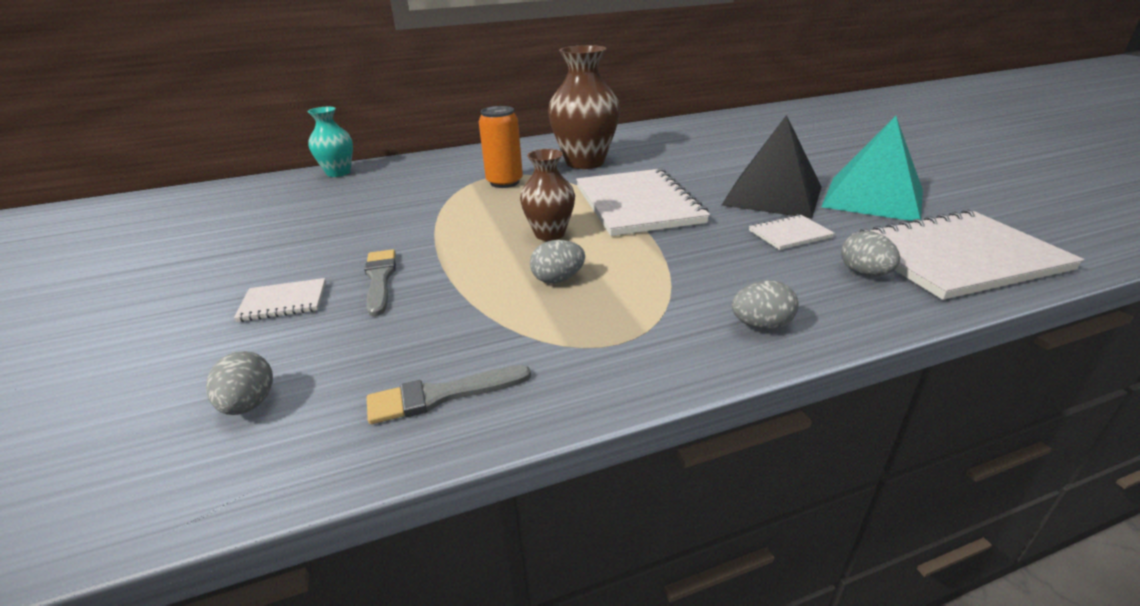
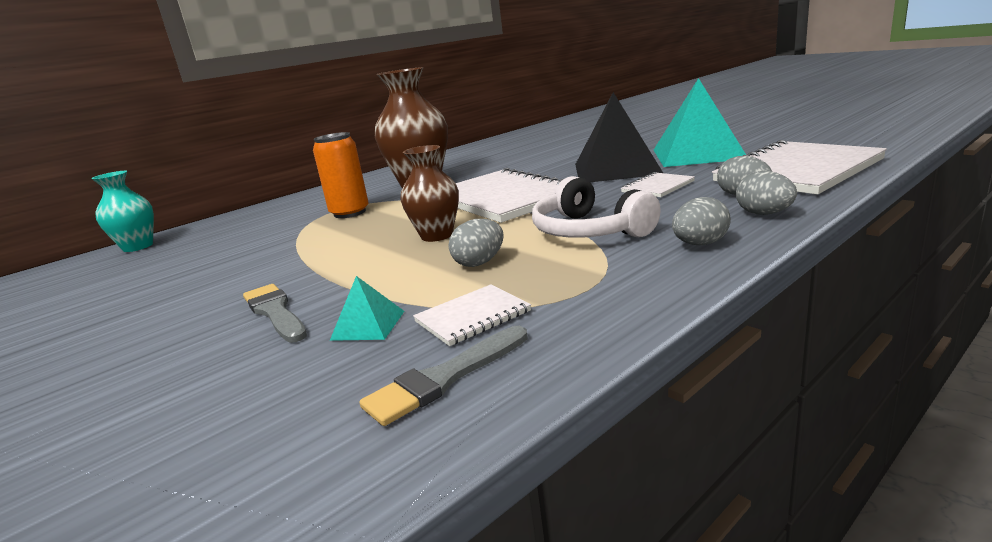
camera: 20 degrees left, 10 degrees down
(249, 404) = (199, 462): grey egg -> grey egg (764, 214)
(283, 302) = (162, 362): white notebook -> white notebook (472, 317)
(430, 318) = (368, 325): none -> turquoise pyramid
(677, 272) = (589, 231): none -> white headphones

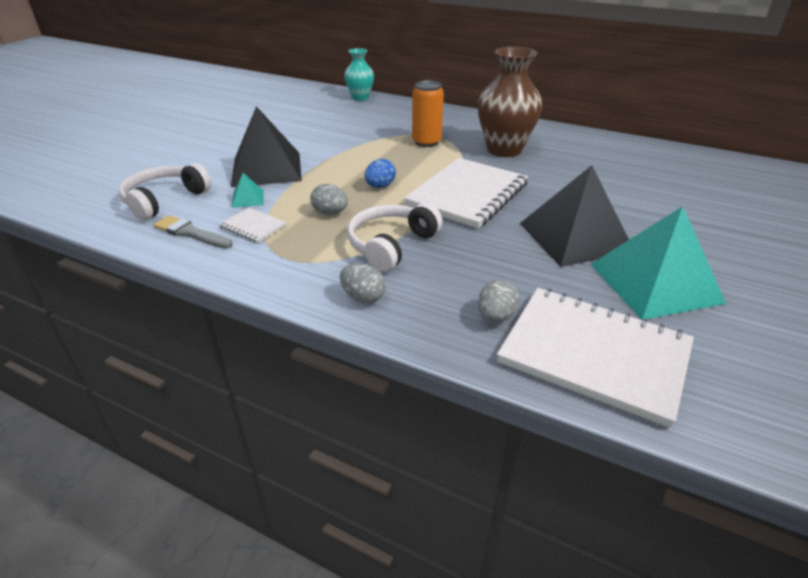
camera: 65 degrees right, 15 degrees up
(262, 423) = (164, 200): none -> white headphones
(275, 312) = (266, 169): grey brush -> black pyramid
(436, 235) = (380, 186): brown vase -> blue egg
(658, 187) = (514, 266): white notebook -> none
(764, 214) = (438, 328): grey egg -> none

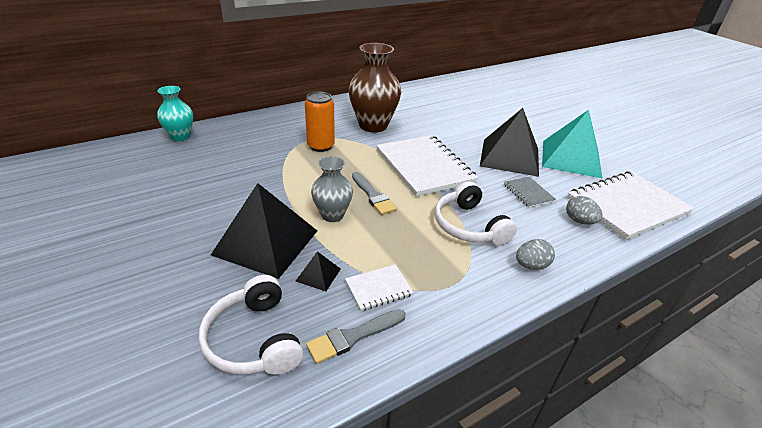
camera: 60 degrees left, 0 degrees up
(248, 199) = (318, 275): turquoise pyramid -> black pyramid
(329, 179) = (332, 215): none -> grey vase
(330, 213) = (393, 236): grey egg -> none
(380, 186) = (373, 195): blue egg -> grey brush
(508, 267) = (528, 193): none -> grey notebook

